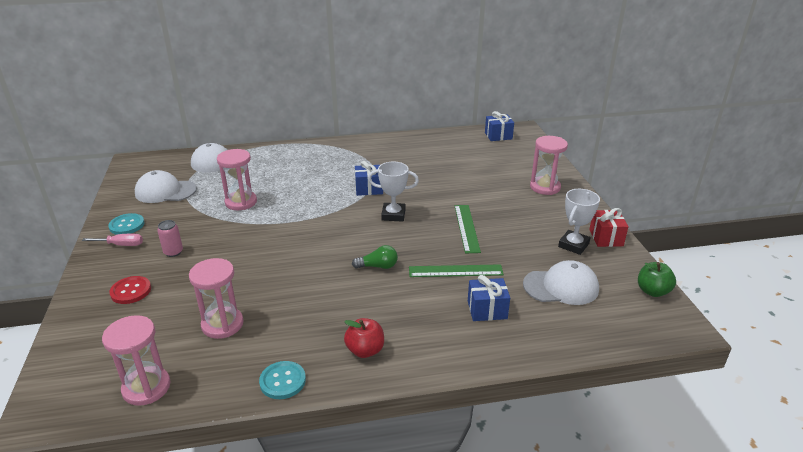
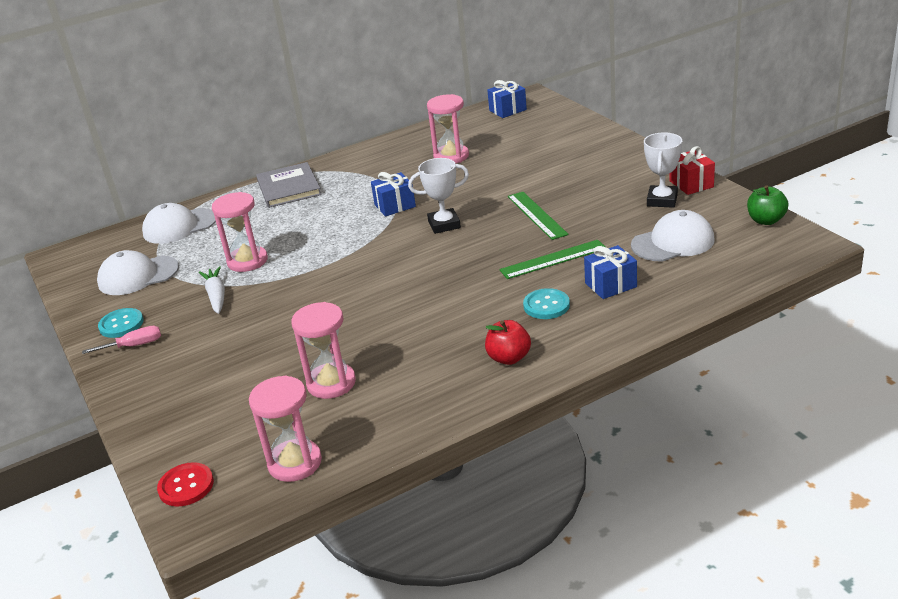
camera: 15 degrees left, 0 degrees up
(131, 291) = (191, 386): red button -> red button (186, 486)
(173, 252) = (208, 334): pink can -> none
(201, 223) = (216, 296): none -> white carrot
(282, 381) = (441, 410): turquoise button -> turquoise button (546, 305)
(308, 154) = (288, 188): none -> grey book
(378, 266) = (464, 279): green light bulb -> none
(545, 187) = (596, 151): pink hourglass -> pink hourglass (451, 156)

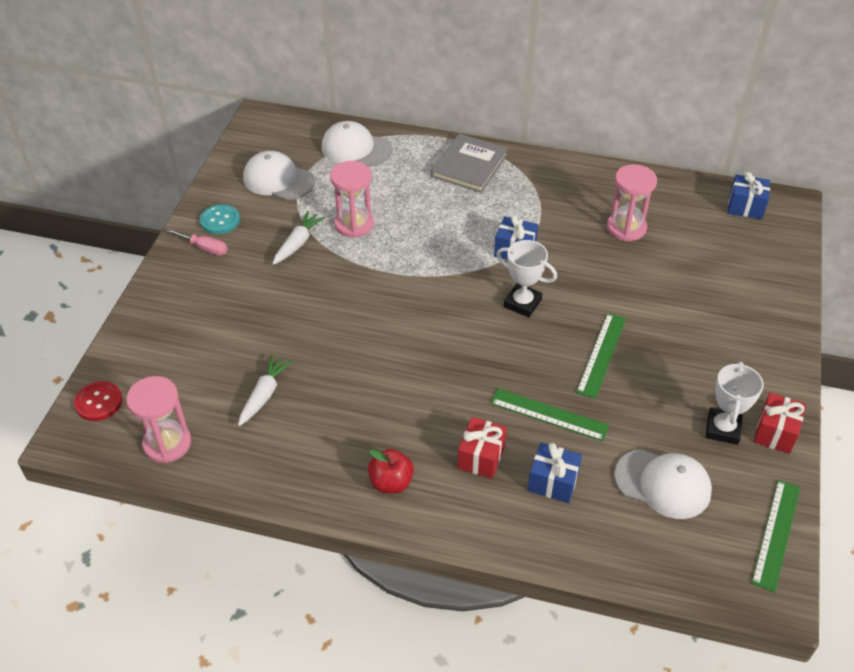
camera: 40 degrees right, 15 degrees up
(331, 383) = (264, 394): pink hourglass -> white carrot
(546, 305) = (481, 457): turquoise button -> red gift
(662, 200) = (723, 429): white trophy -> white trophy turned 45 degrees counterclockwise
(766, 220) = (776, 534): green apple -> green ruler

